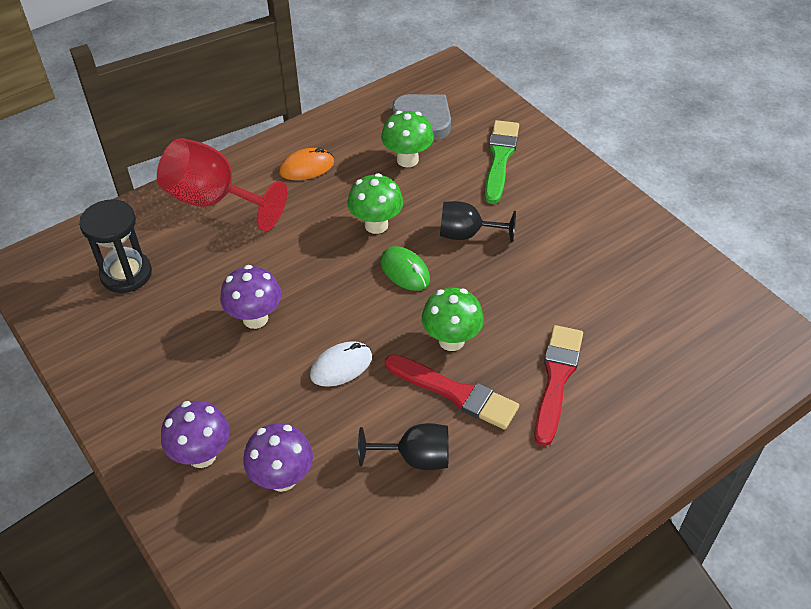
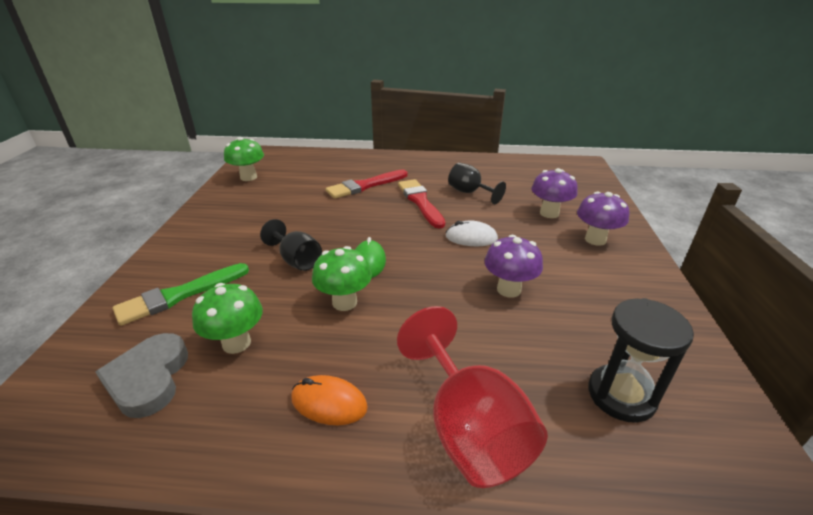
camera: 140 degrees left, 15 degrees down
(451, 340) = (392, 219): green mushroom -> green mushroom (248, 177)

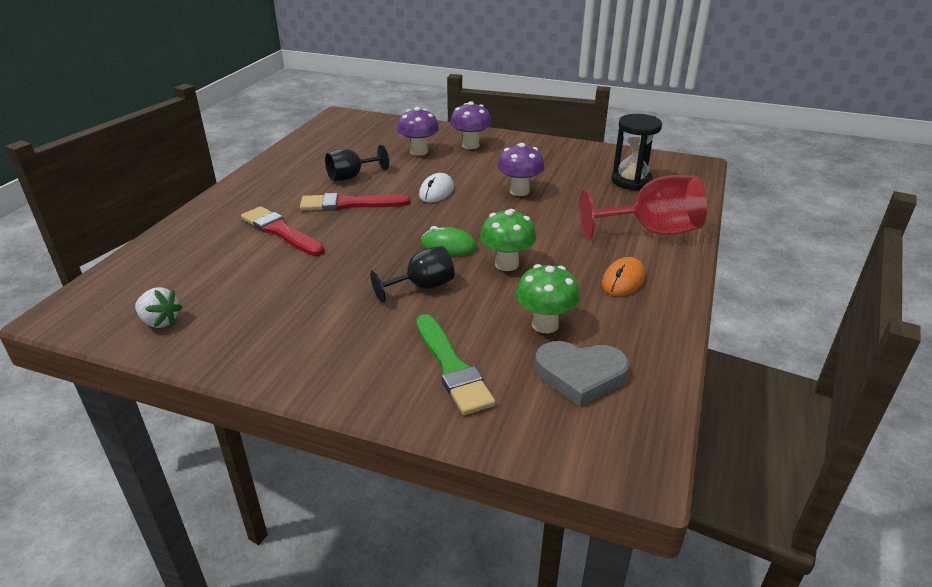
camera: 75 degrees left, 0 degrees up
(248, 177) = (160, 321): green mushroom -> white strawberry
(365, 186) = (280, 231): red brush -> red brush turned 150 degrees clockwise

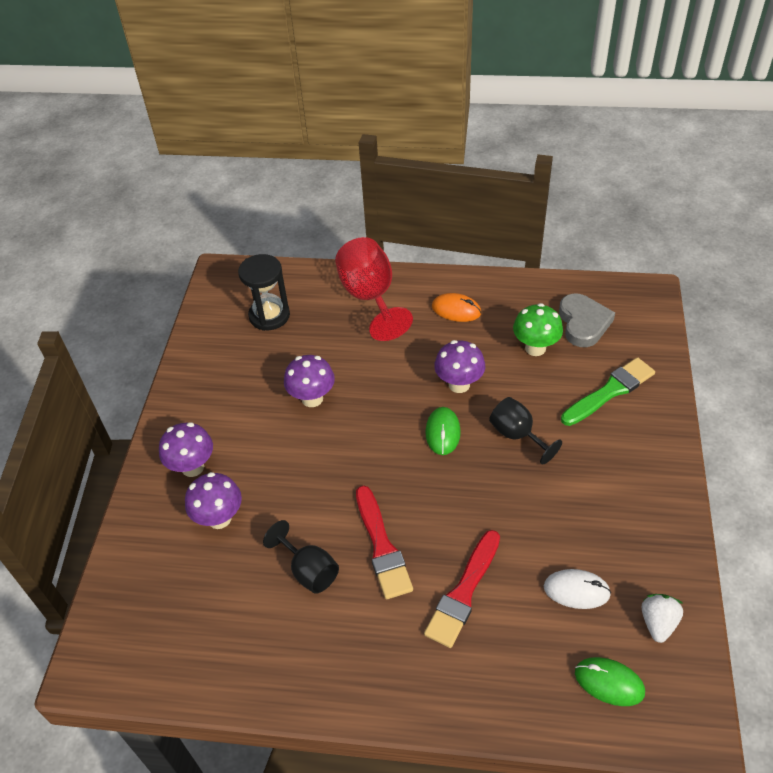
camera: 100 degrees left, 15 degrees up
(142, 282) = (609, 682): none -> green mouse
(436, 191) = (329, 471): white mouse -> white mouse (576, 590)
(506, 264) = (459, 384): green mushroom -> purple mushroom

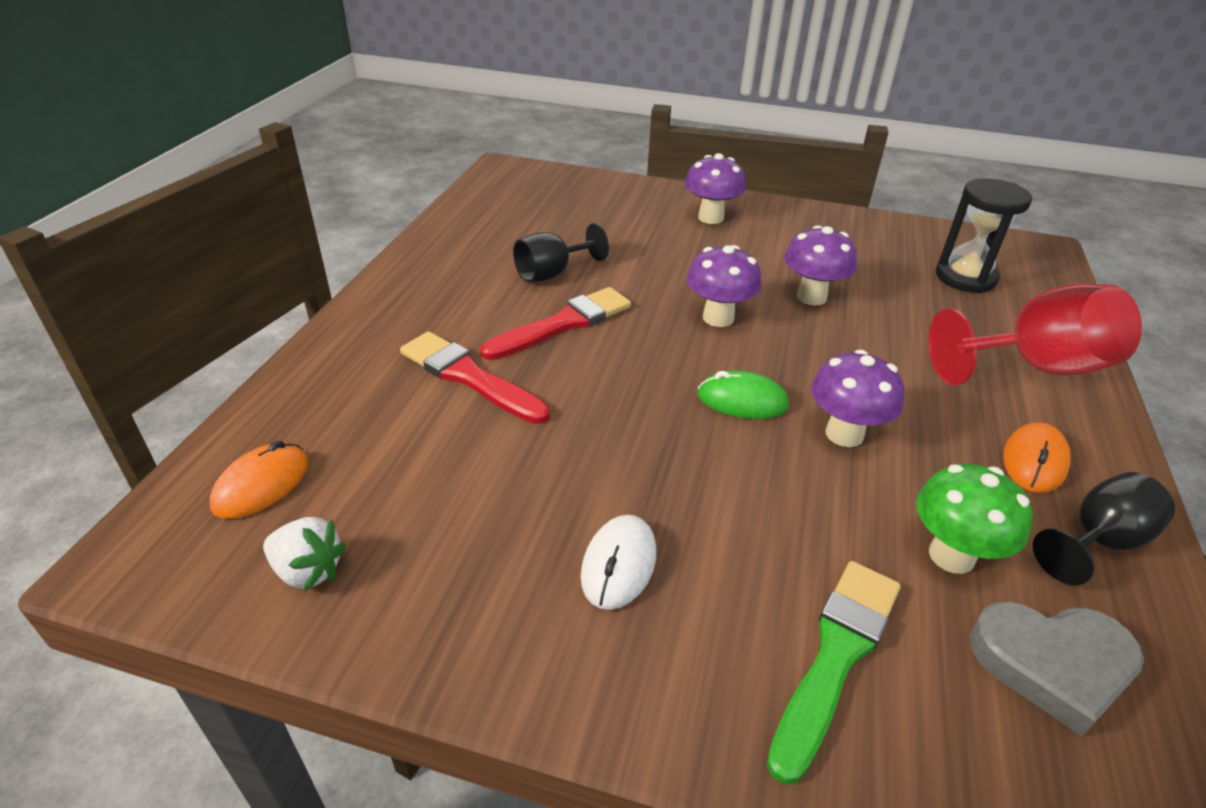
camera: 95 degrees right, 10 degrees down
(219, 518) = (639, 228): purple mushroom -> purple mushroom (718, 318)
(382, 547) = (563, 324): red brush -> red brush turned 150 degrees clockwise
(517, 435) = (728, 483): black goblet -> black goblet (1098, 541)
(576, 590) = (415, 486): white mouse -> white mouse (618, 564)
(609, 682) = (262, 485): green mouse -> orange mouse
(610, 391) = (836, 656): green brush -> green brush turned 120 degrees counterclockwise

